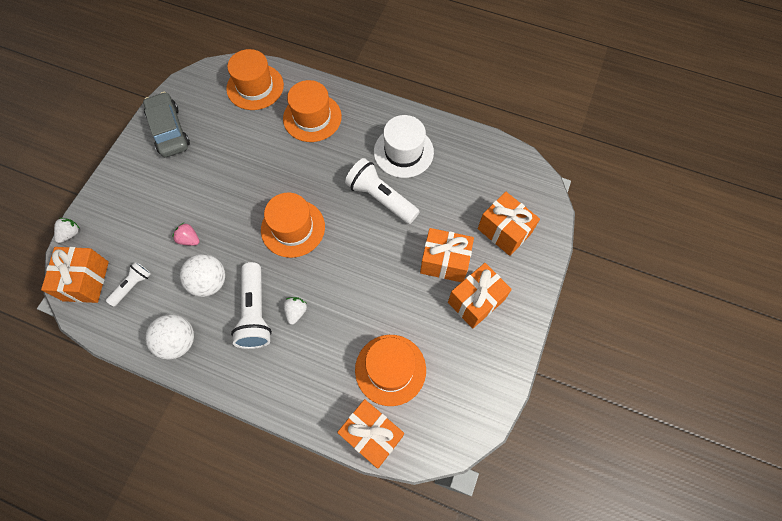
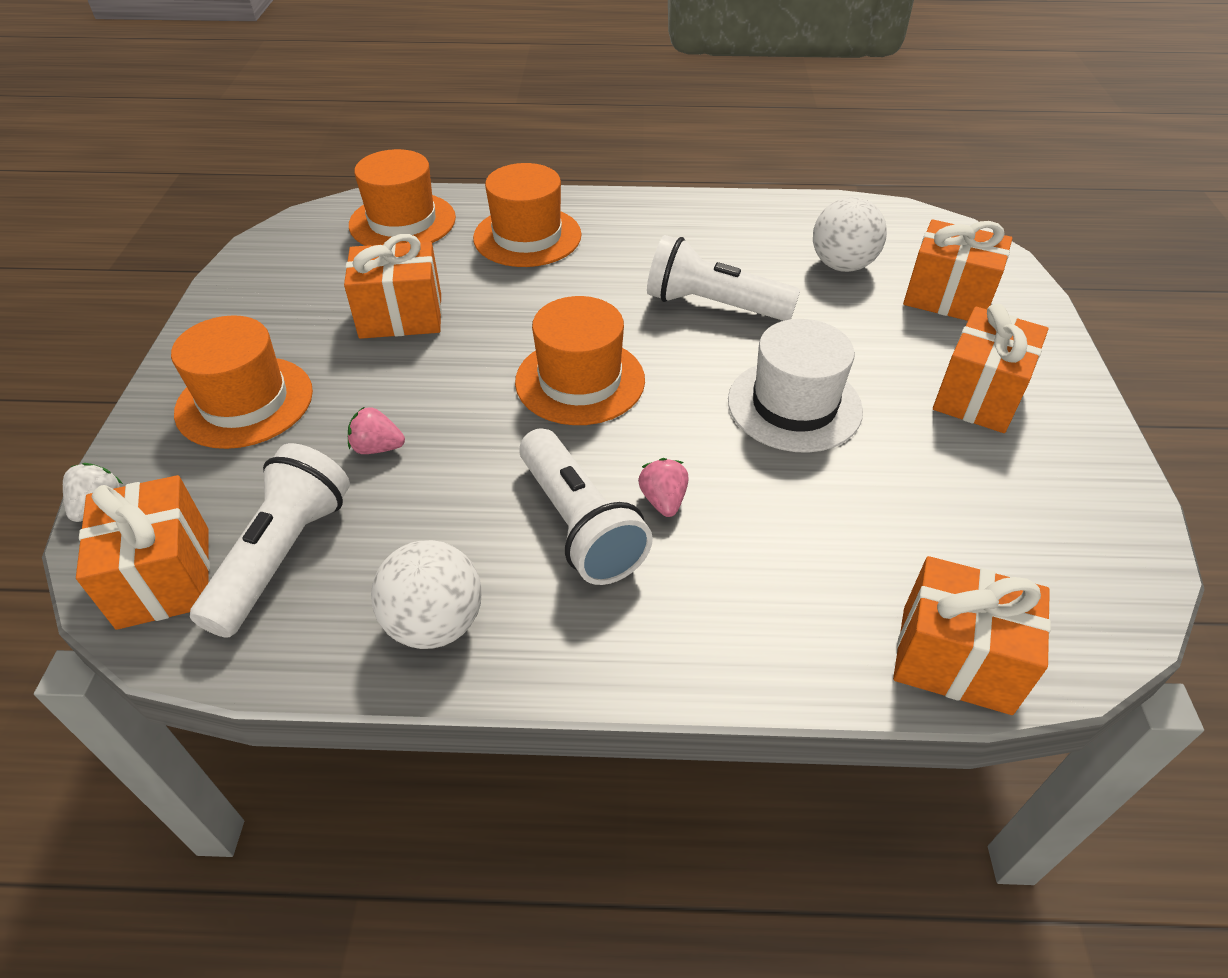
camera: 20 degrees left, 20 degrees down
(133, 286) = (282, 555): white flashlight -> white flashlight, size x1.75
(169, 130) = (262, 306): grey car -> none
(209, 282) = (455, 503): white ball -> white ball (842, 265)
(296, 312) = (663, 500): white strawberry -> pink strawberry
(390, 369) = (908, 537): orange hat -> orange hat (244, 402)
(403, 152) = (711, 243): white hat -> white hat (794, 405)
(444, 262) = (884, 358): orange gift -> orange gift (401, 316)

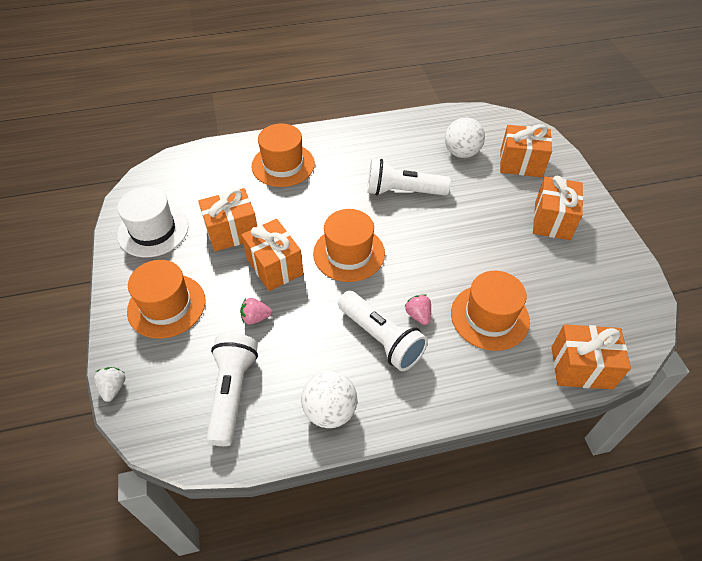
camera: 15 degrees left, 5 degrees up
(164, 577) = (173, 420): orange gift -> orange gift (275, 266)
(402, 222) = (205, 167): orange hat -> orange hat (489, 317)
(794, 405) = (464, 245): white hat -> white hat (153, 230)

